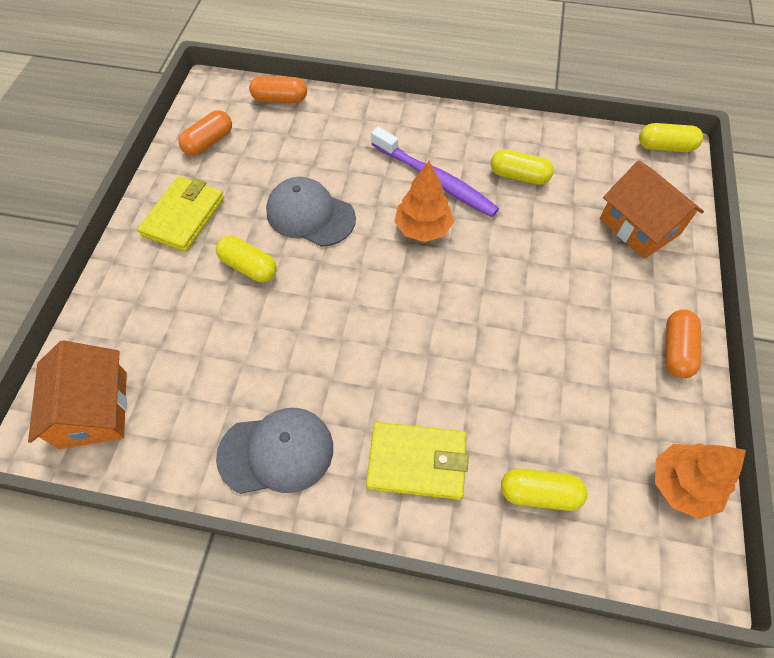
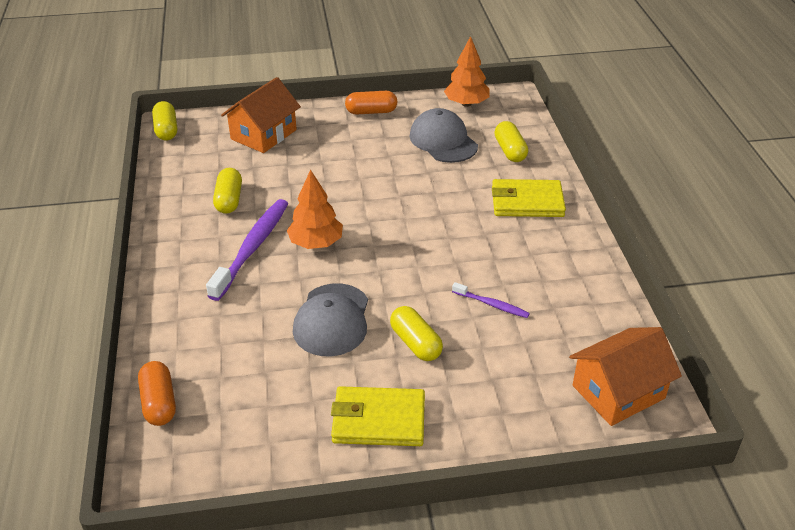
camera: 110 degrees left, 20 degrees down
(209, 142) = (256, 445): orange capsule -> none
(249, 267) = (415, 343): yellow capsule -> yellow capsule turned 45 degrees counterclockwise
(263, 348) = (492, 304): none -> purple toothbrush
(276, 452) = (570, 269): grey cap -> grey cap (443, 141)
(417, 462) = (527, 202): yellow wallet -> yellow wallet turned 75 degrees counterclockwise

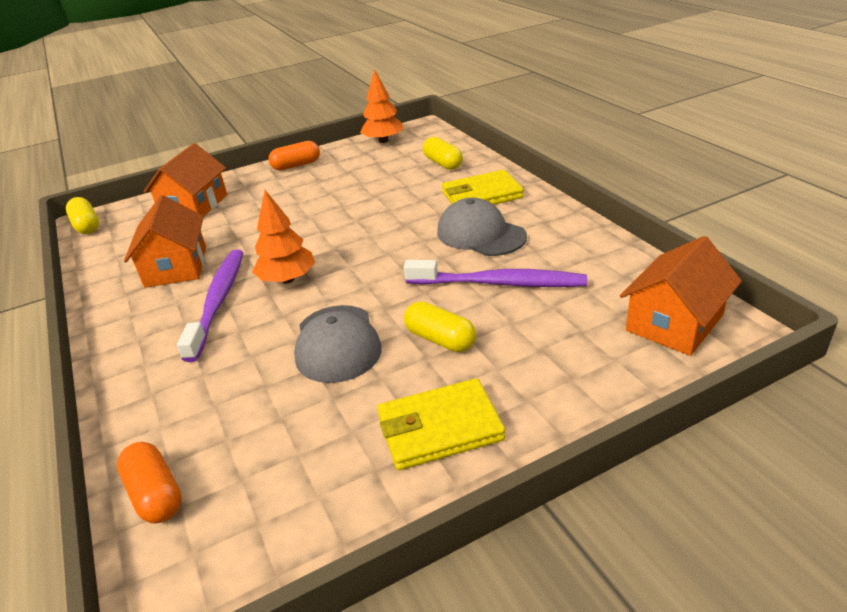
camera: 15 degrees left, 5 degrees down
(229, 200) = (176, 266): yellow capsule -> orange house
(443, 141) = (376, 170): grey cap -> grey cap (480, 234)
(492, 304) = (499, 283): purple toothbrush -> purple toothbrush, size x2.02

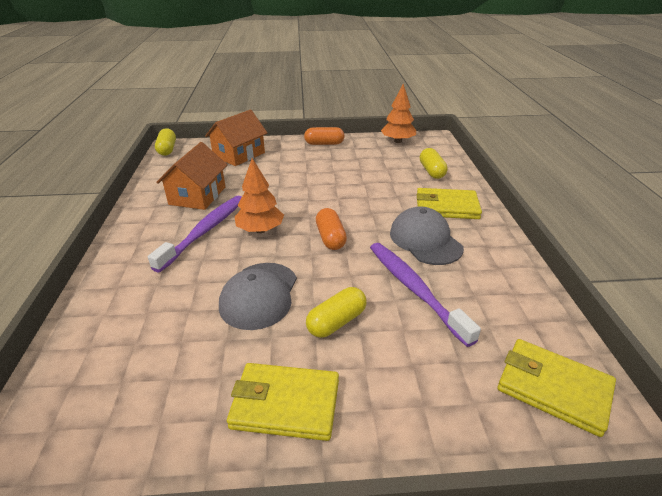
camera: 20 degrees right, 0 degrees up
(155, 494) = (63, 368): orange capsule -> orange capsule (330, 238)
(440, 339) = (336, 322): yellow capsule -> yellow capsule turned 75 degrees clockwise
(499, 283) = (414, 289): purple toothbrush -> purple toothbrush turned 150 degrees counterclockwise
(674, 323) = (553, 388): orange house -> yellow wallet

